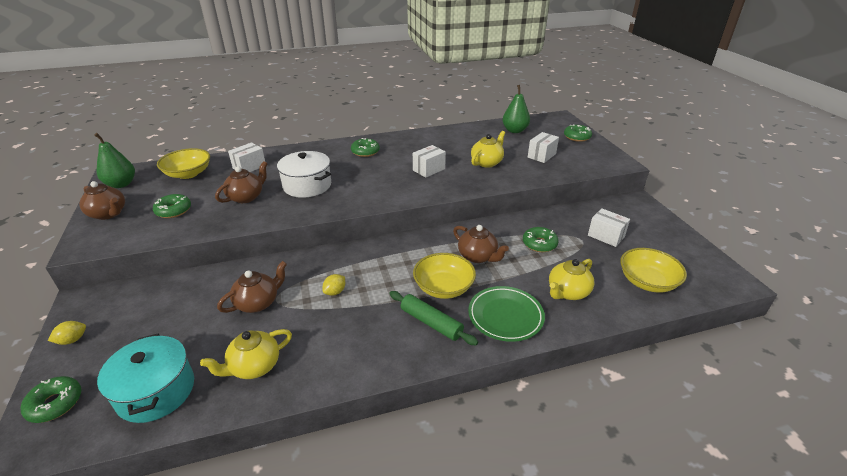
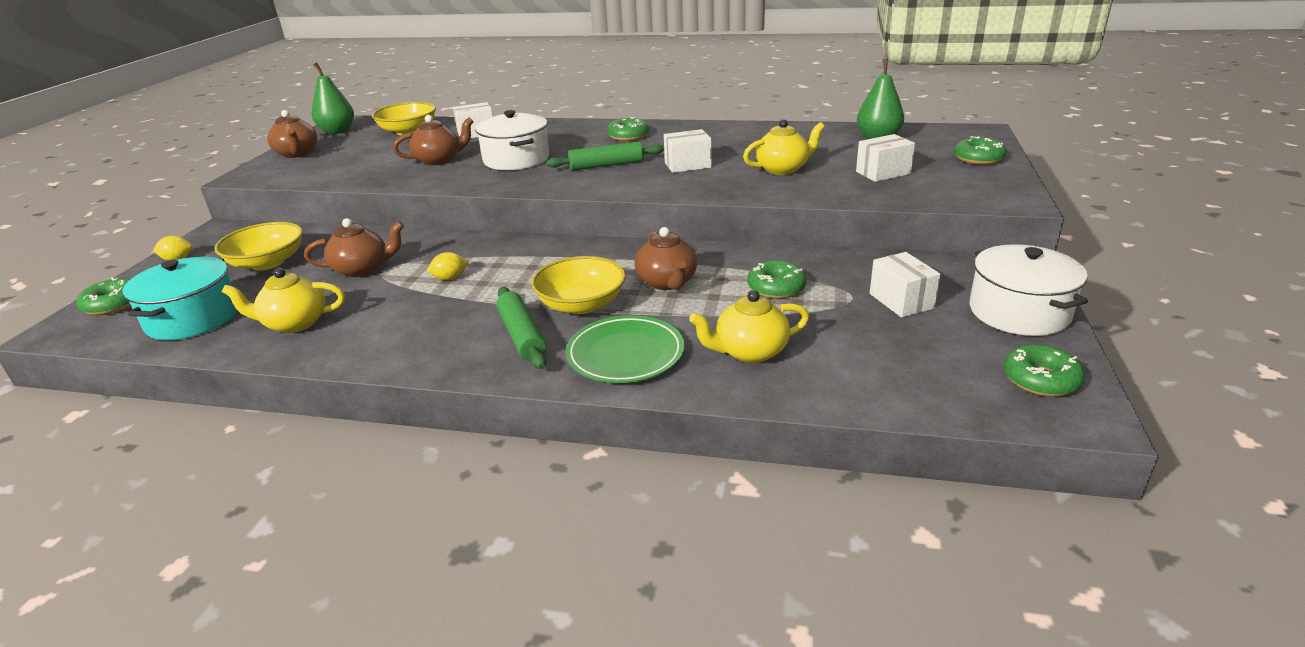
camera: 30 degrees right, 5 degrees down
(173, 210) = (355, 160): green donut -> green donut (1040, 380)
(376, 179) = (606, 165): none -> green rolling pin
(647, 282) = (902, 372): yellow bowl -> yellow bowl (267, 262)
(660, 228) = (1019, 312): none -> white pot

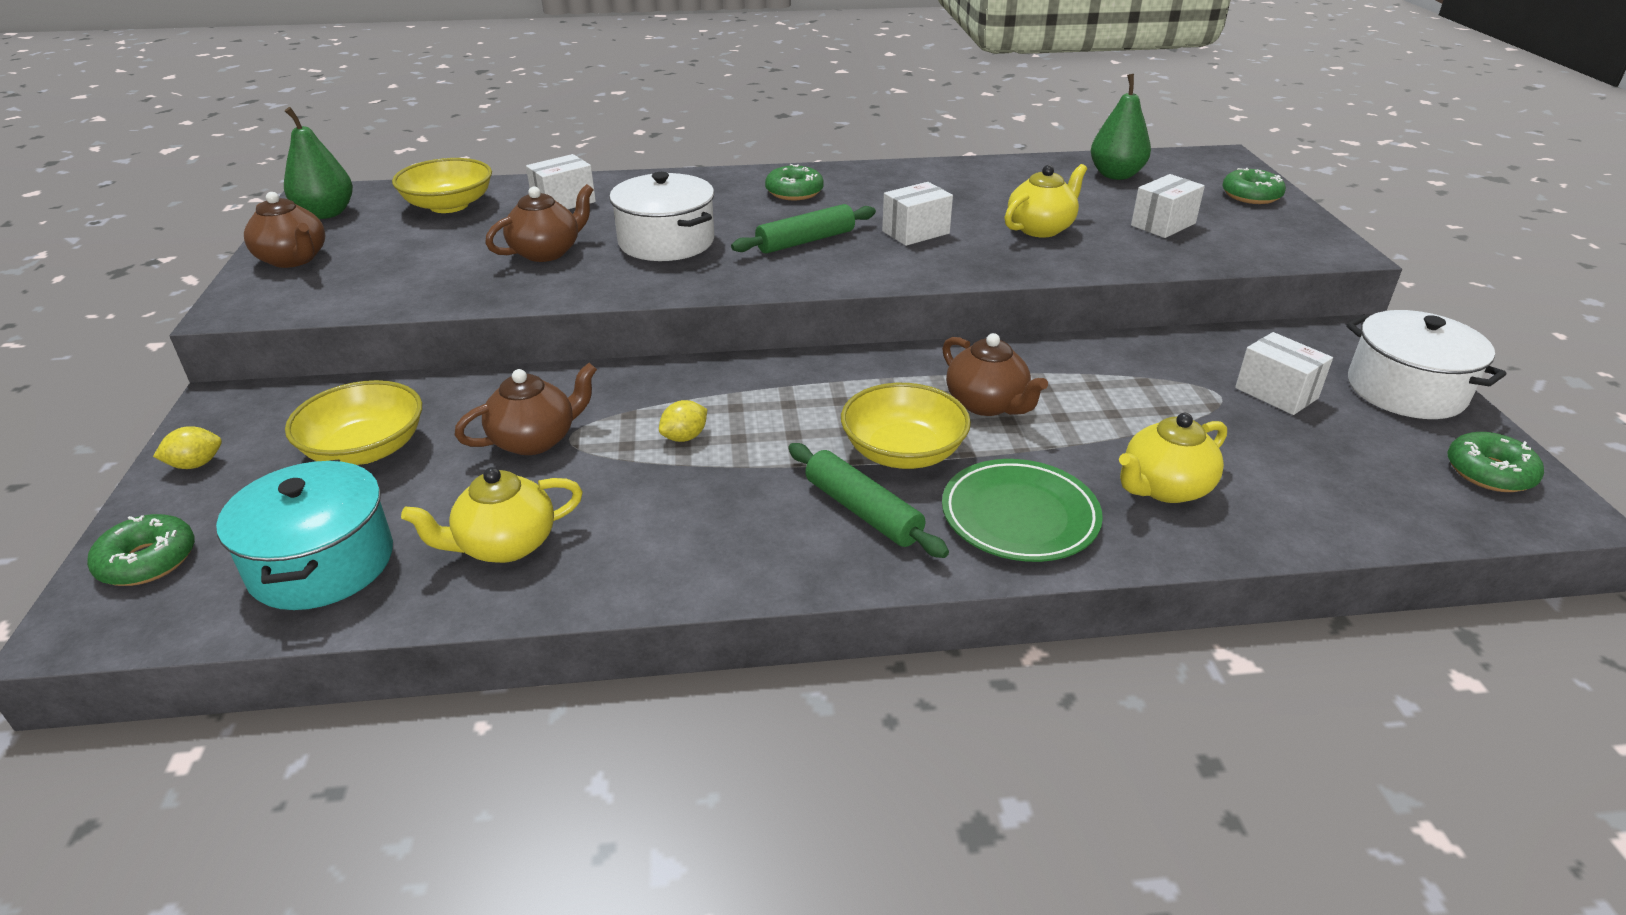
camera: 20 degrees left, 5 degrees up
(776, 288) = (1124, 394): green donut -> none

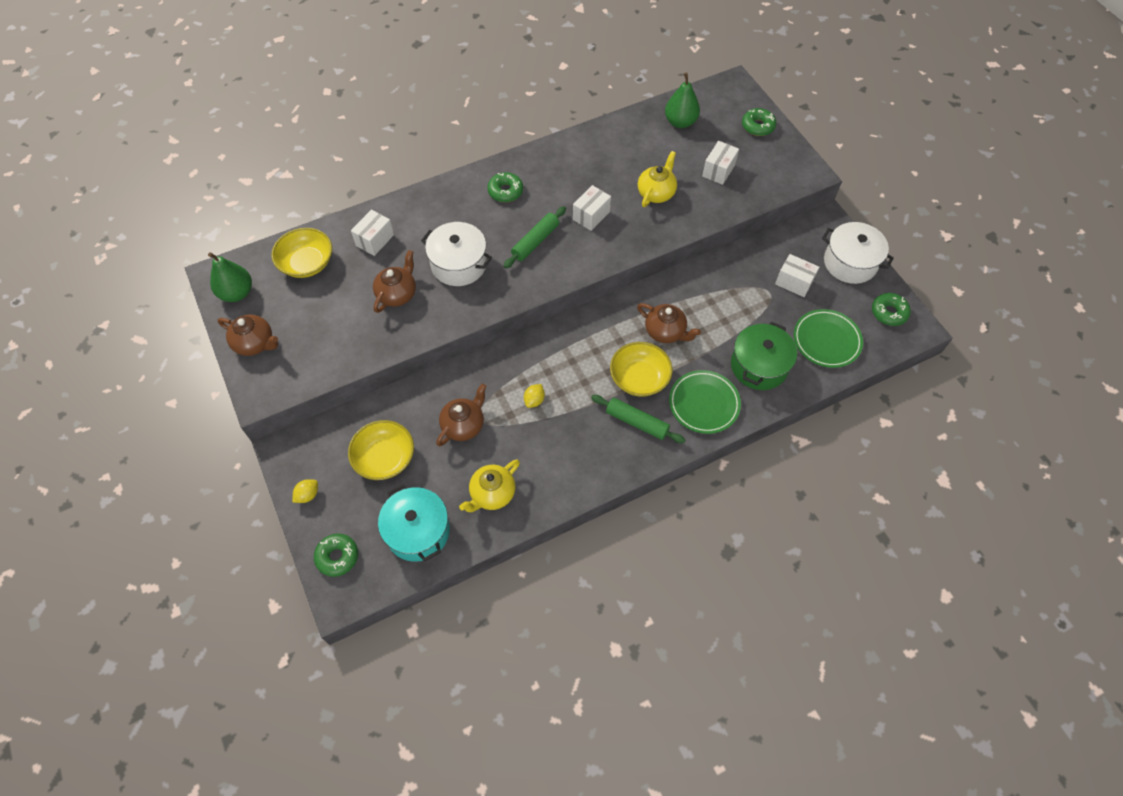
camera: 20 degrees left, 25 degrees up
(1164, 488) = (759, 366): yellow teapot -> green pot
(1331, 483) = (826, 340): none -> green plate

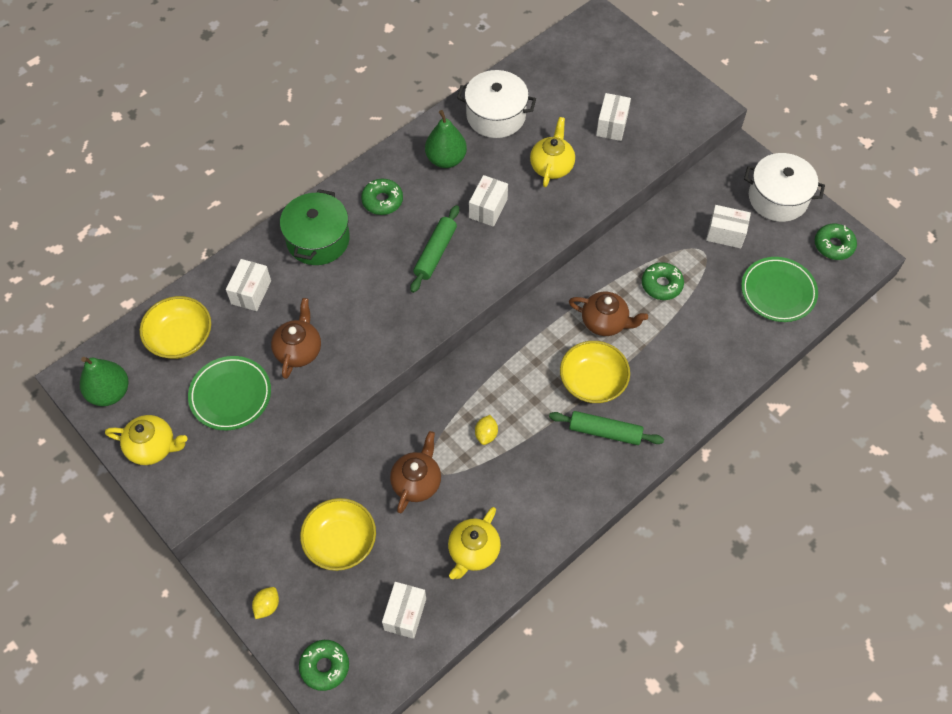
camera: 15 degrees left, 0 degrees up
(255, 343) = (153, 447): brown teapot -> yellow teapot
(418, 531) = (405, 614): turquoise pot -> white box
(459, 264) = (357, 299): white pot -> white pot (496, 115)
(680, 122) = (553, 76): green pear -> green pear (446, 159)
(704, 403) = (670, 393): green plate -> green plate (230, 395)
(757, 126) = (639, 64): green donut -> green donut (661, 285)
(759, 366) = (716, 337): green pot -> green pot (318, 239)

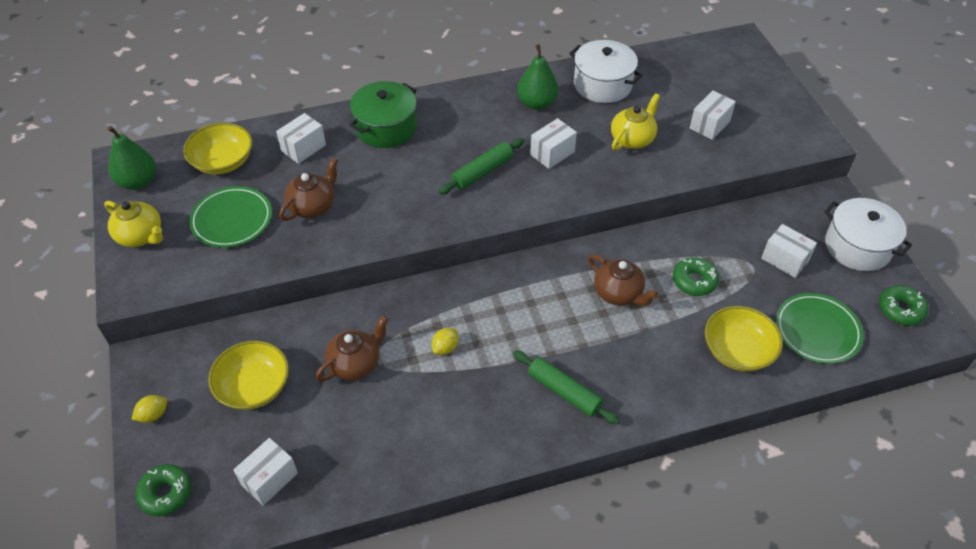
camera: 25 degrees right, 10 degrees down
(382, 201) = (460, 117): green donut -> none
(473, 551) = (369, 449): yellow teapot -> none
(593, 381) = (577, 341): yellow bowl -> yellow bowl (738, 350)

